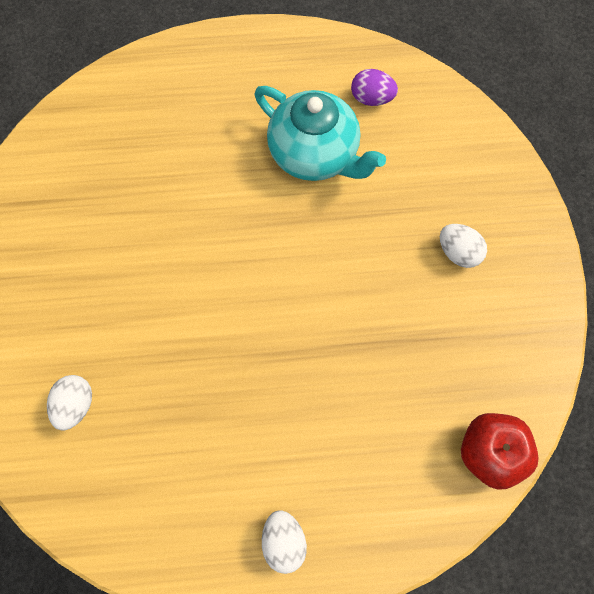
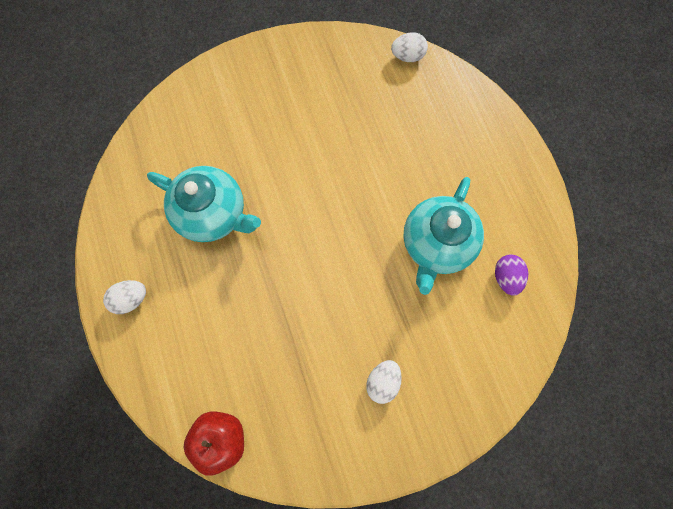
camera: 75 degrees right, 5 degrees up
(76, 405) = (196, 138): white egg -> white egg (407, 56)
(196, 404) = (213, 213): none -> turquoise teapot

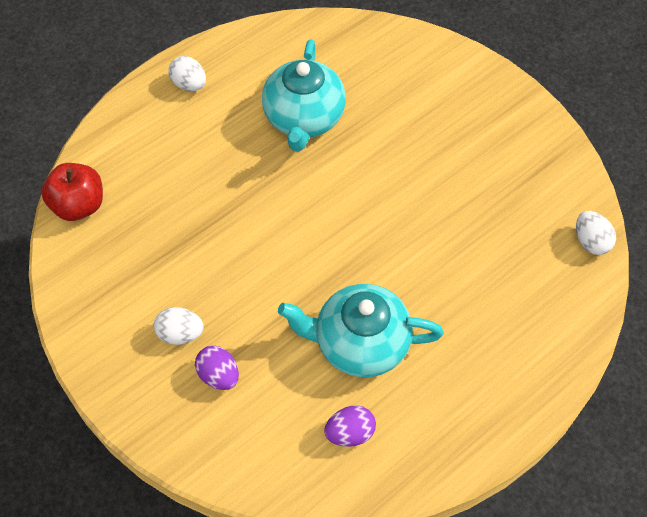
camera: 70 degrees right, 15 degrees down
(429, 360) = (219, 375): none -> purple egg

